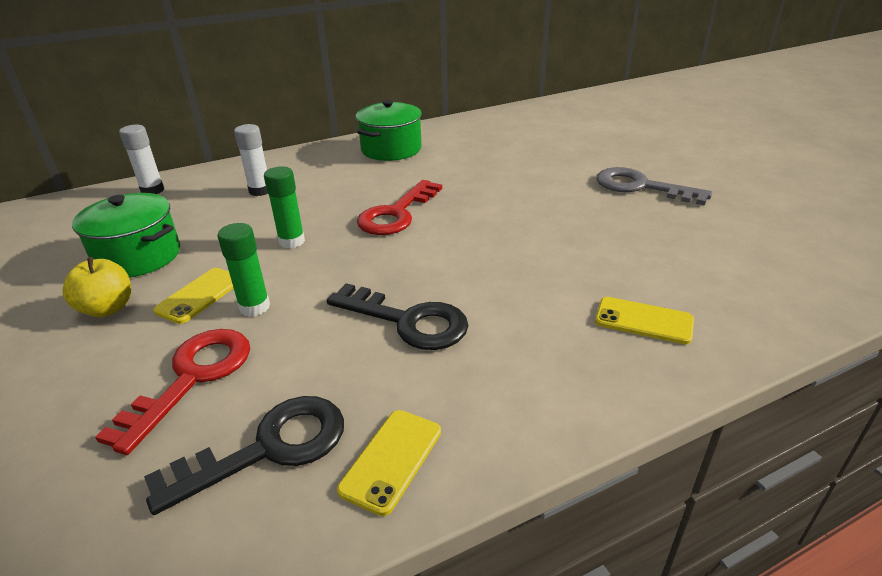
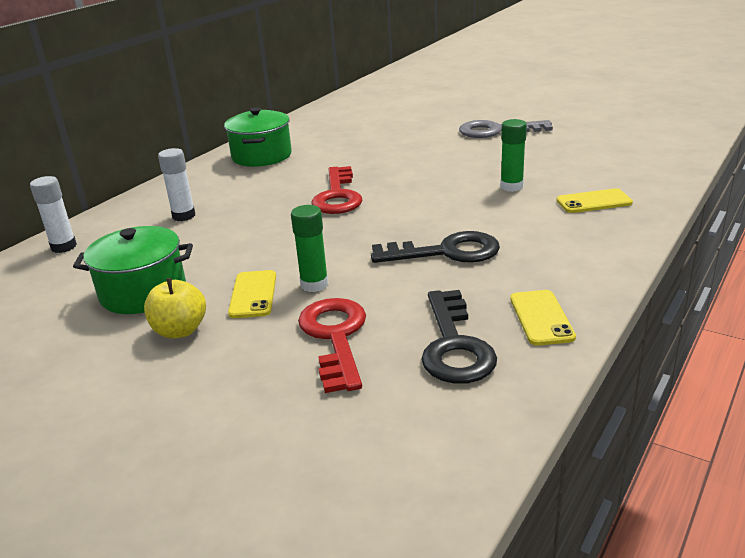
camera: 30 degrees left, 5 degrees down
(268, 448) = (454, 345): black key -> black key turned 150 degrees clockwise
(292, 241) = (276, 238): green glue stick -> green glue stick (511, 187)

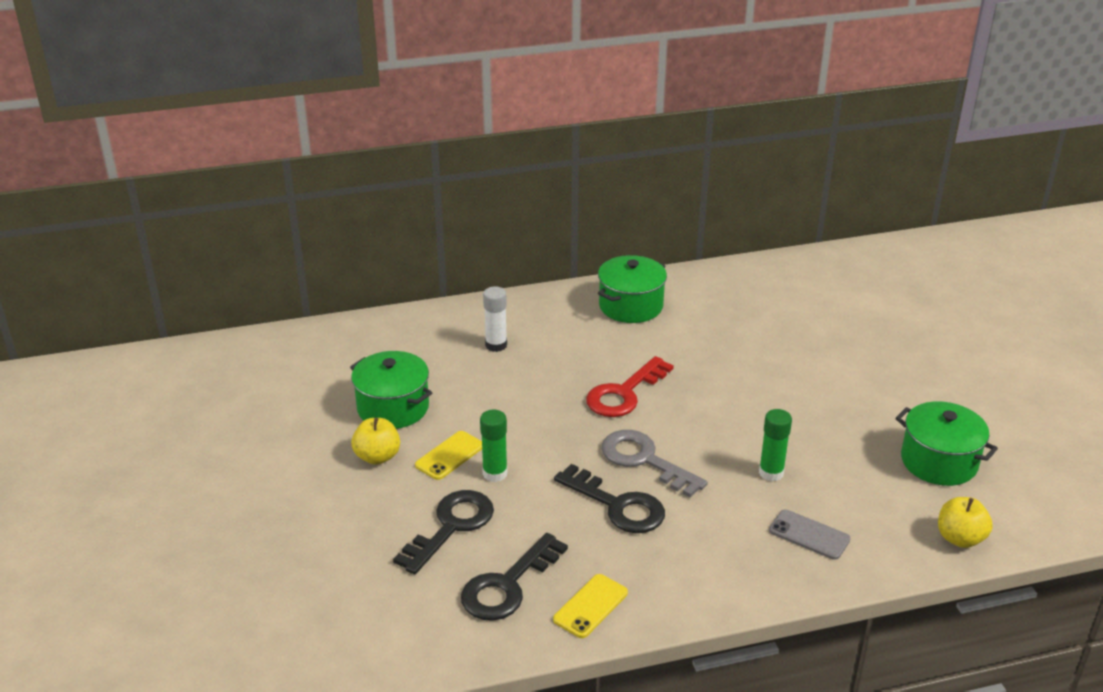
camera: 40 degrees right, 5 degrees up
(64, 247) = (393, 329): white glue stick -> none
(335, 337) = (451, 526): red key -> black key
(497, 131) = (872, 395): grey key -> grey key (644, 460)
(589, 139) = (939, 462): none -> green pot
(594, 202) = (809, 535): yellow phone -> grey phone
(668, 162) = (960, 538): none -> yellow apple

